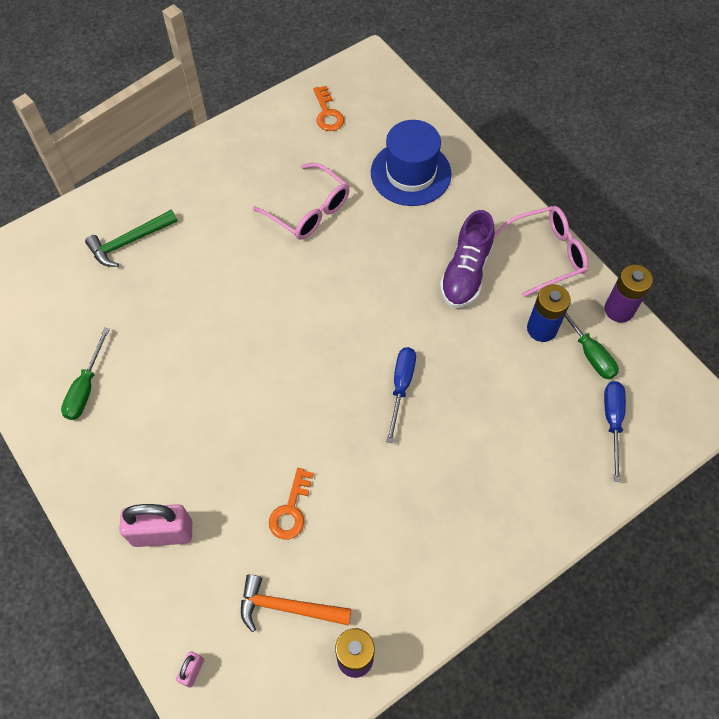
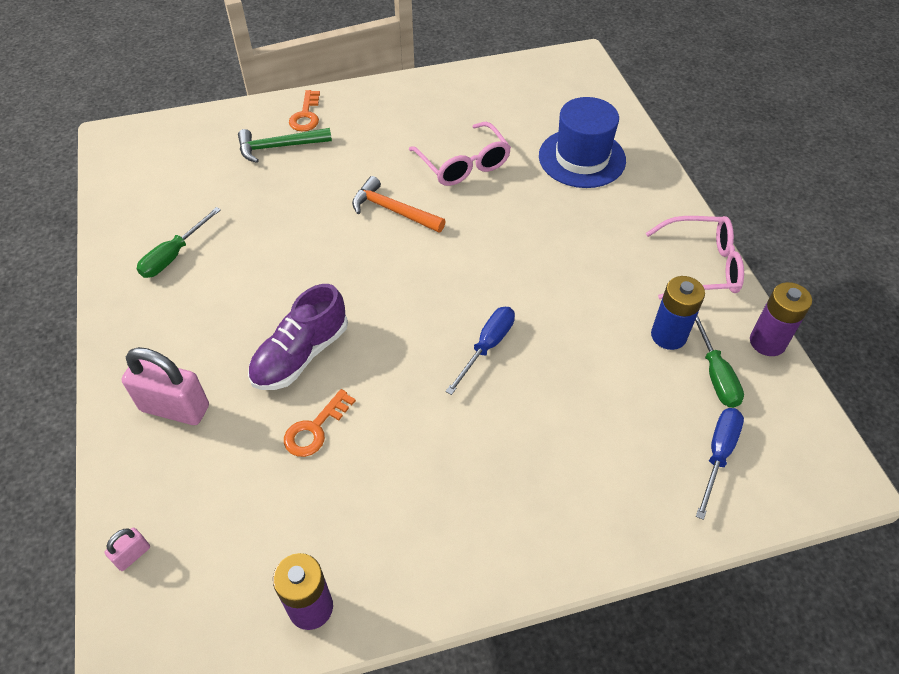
camera: 20 degrees right, 10 degrees down
(287, 607) = (264, 526): orange hammer -> orange hammer (393, 210)
(327, 113) = (519, 90): orange key -> orange key (306, 115)
(466, 272) = (603, 260): purple shoe -> purple shoe (300, 355)

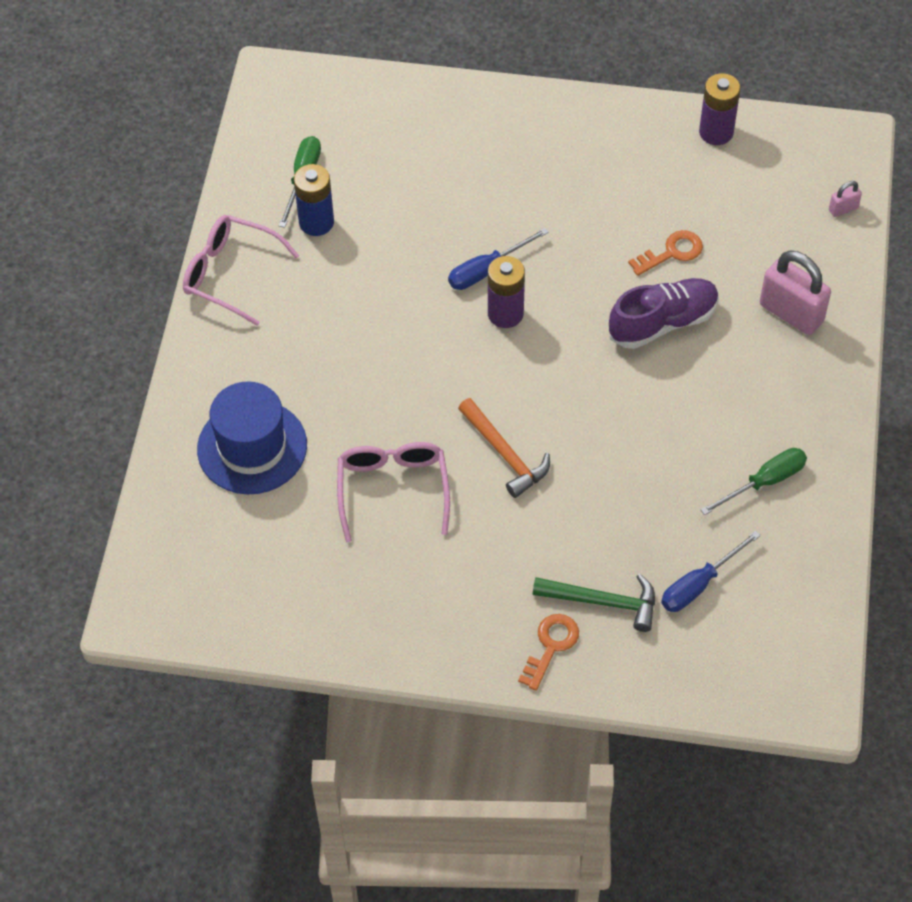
camera: 155 degrees left, 5 degrees up
(718, 455) = (352, 121): blue screwdriver -> blue screwdriver (699, 584)
(767, 342) = (234, 186): purple battery -> purple battery (505, 313)

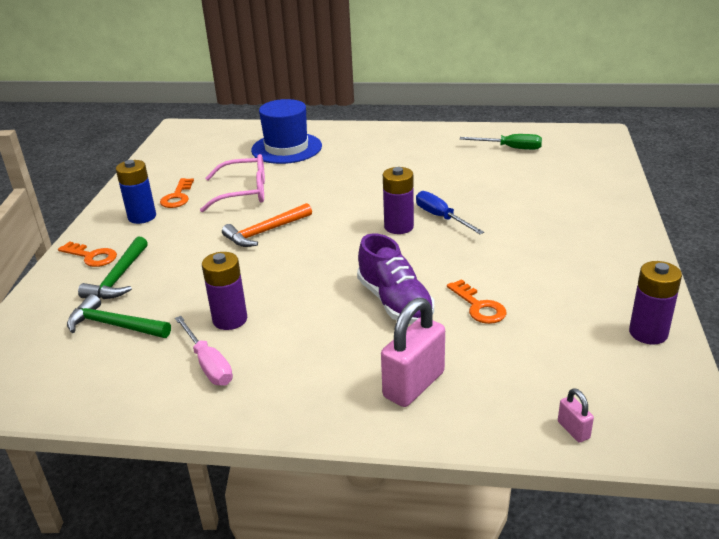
camera: 90 degrees right, 25 degrees down
(230, 274) = (422, 133): pink glasses -> none
(316, 222) = (472, 155): blue battery -> blue battery (142, 217)
(395, 573) = (177, 197): none -> orange key
(690, 471) = (230, 319): none -> purple battery
(699, 584) = (114, 325): blue screwdriver -> green hammer
(764, 482) = (208, 364): green screwdriver -> pink screwdriver

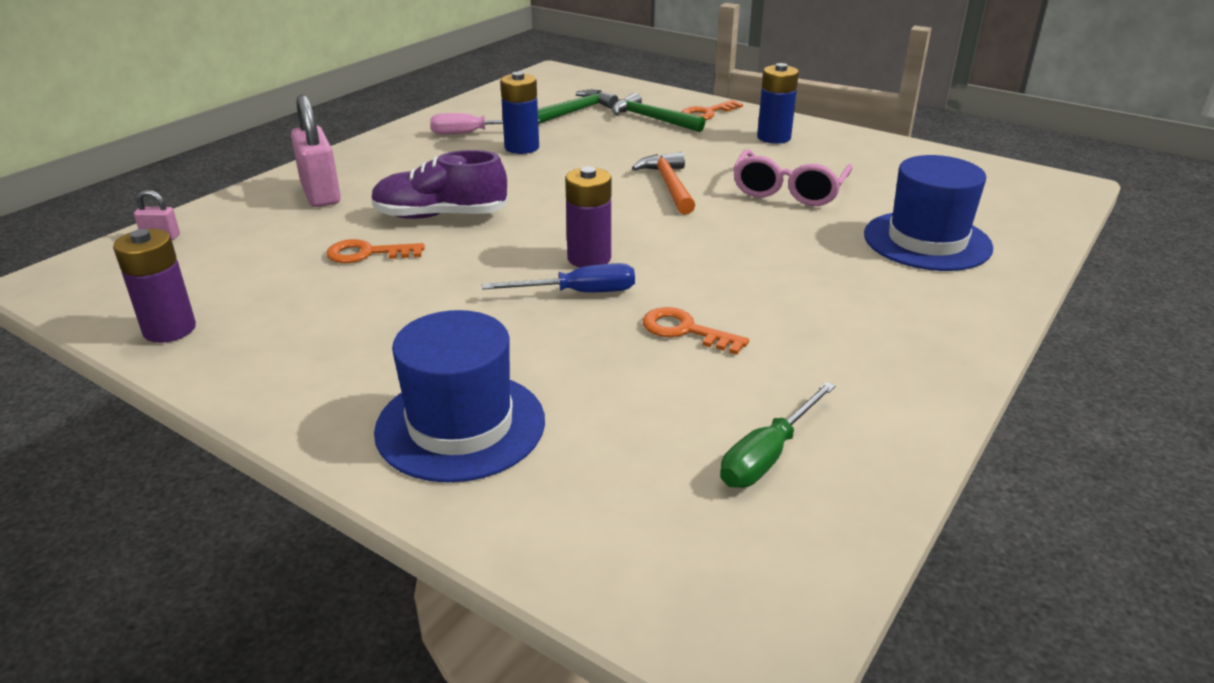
camera: 115 degrees right, 0 degrees up
(177, 197) = (811, 157): orange key -> orange key (685, 331)
(230, 319) = (522, 147): purple battery -> blue battery
(582, 207) = (460, 425): none -> blue hat

